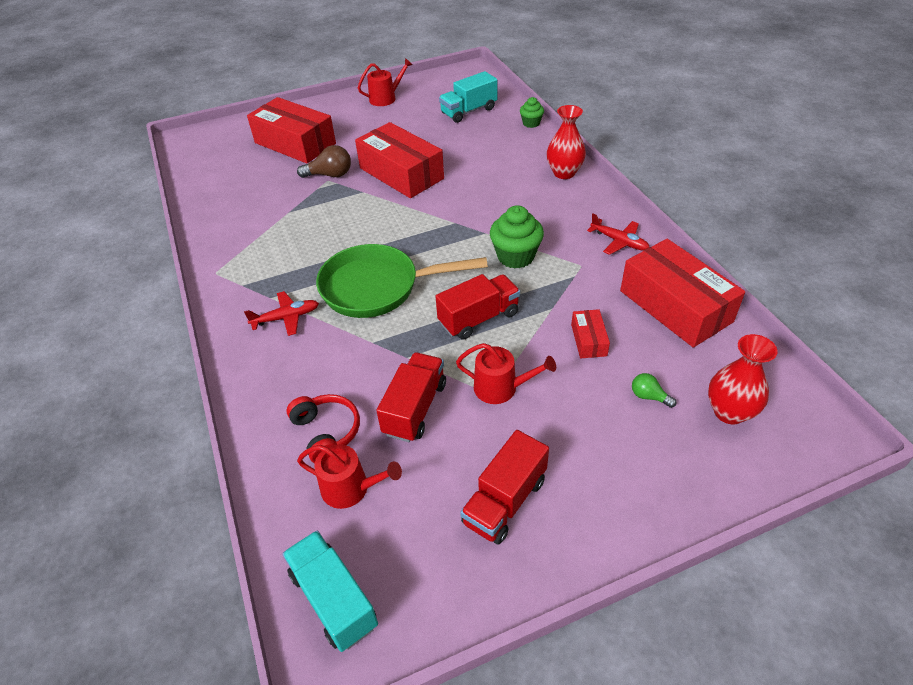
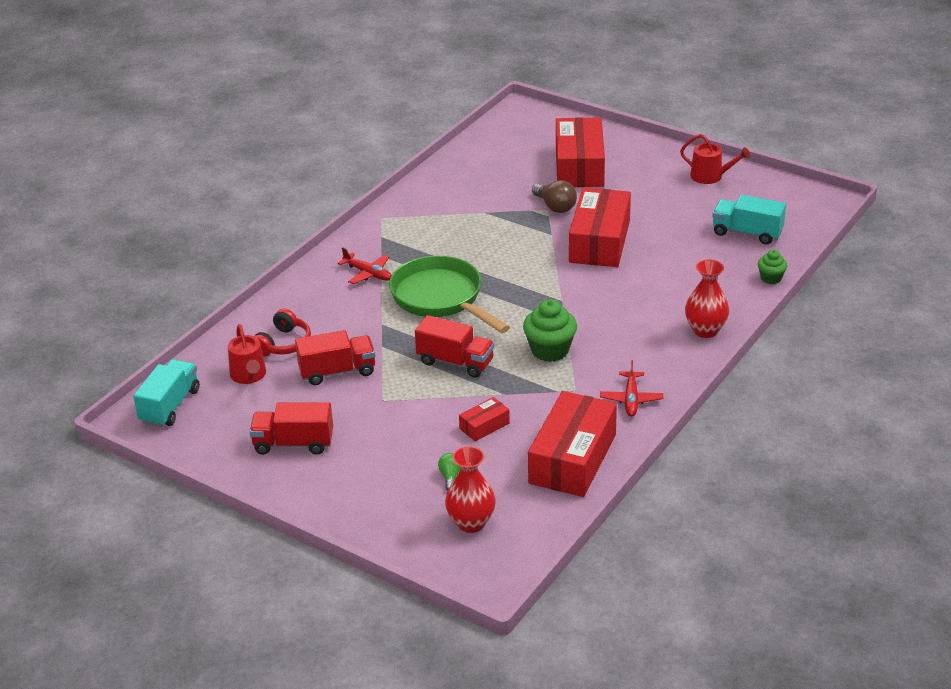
camera: 55 degrees right, 10 degrees down
(501, 388) = (392, 402): red watering can -> none

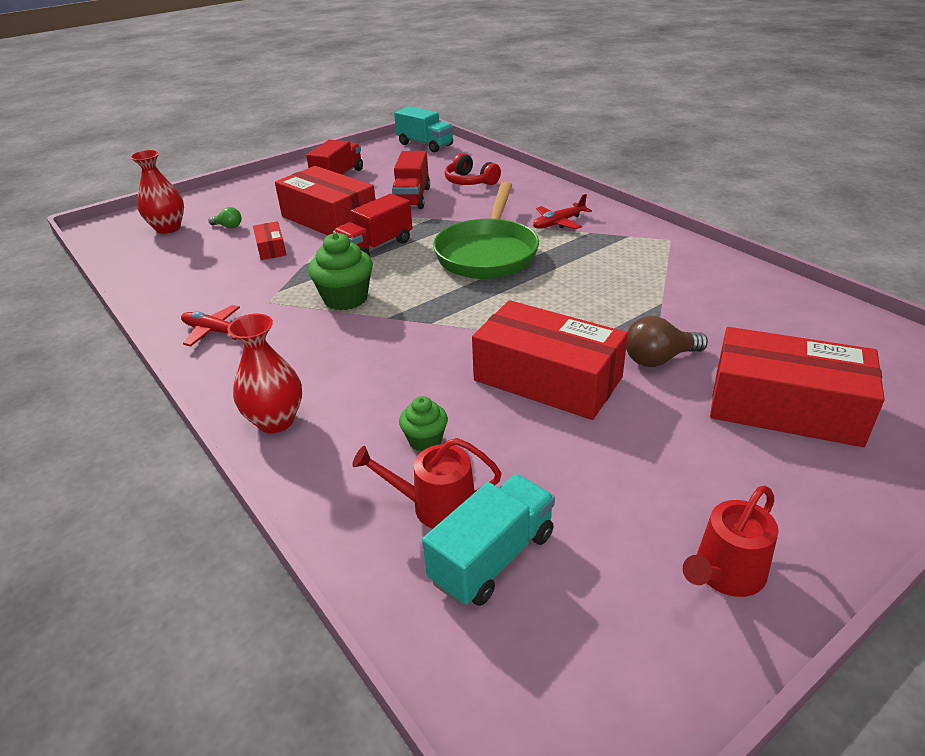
camera: 110 degrees right, 0 degrees up
(249, 375) = (438, 168): red watering can -> red watering can (436, 506)
(441, 299) = (488, 253): green pan -> green pan turned 120 degrees clockwise
(572, 458) = (177, 282): red box -> red box (329, 219)
(771, 278) = (338, 539): green cupcake -> green cupcake (425, 440)

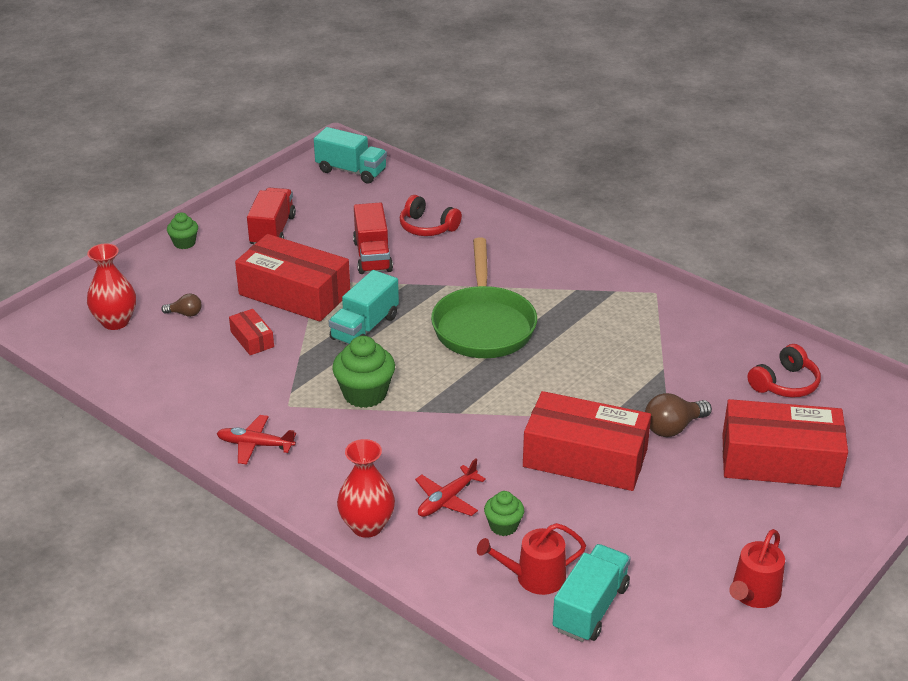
camera: 15 degrees left, 0 degrees up
(228, 226) = (185, 314): green light bulb -> brown light bulb
(262, 181) = (184, 243): none -> green cupcake
(376, 247) = (364, 328): red truck -> turquoise truck
(559, 223) = (542, 279): red plane -> red plane (447, 499)
(801, 329) = (785, 384): none -> red headphones

